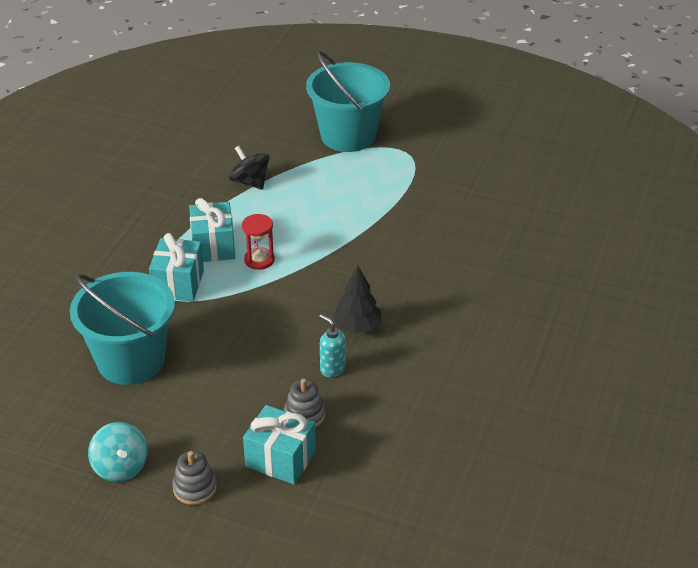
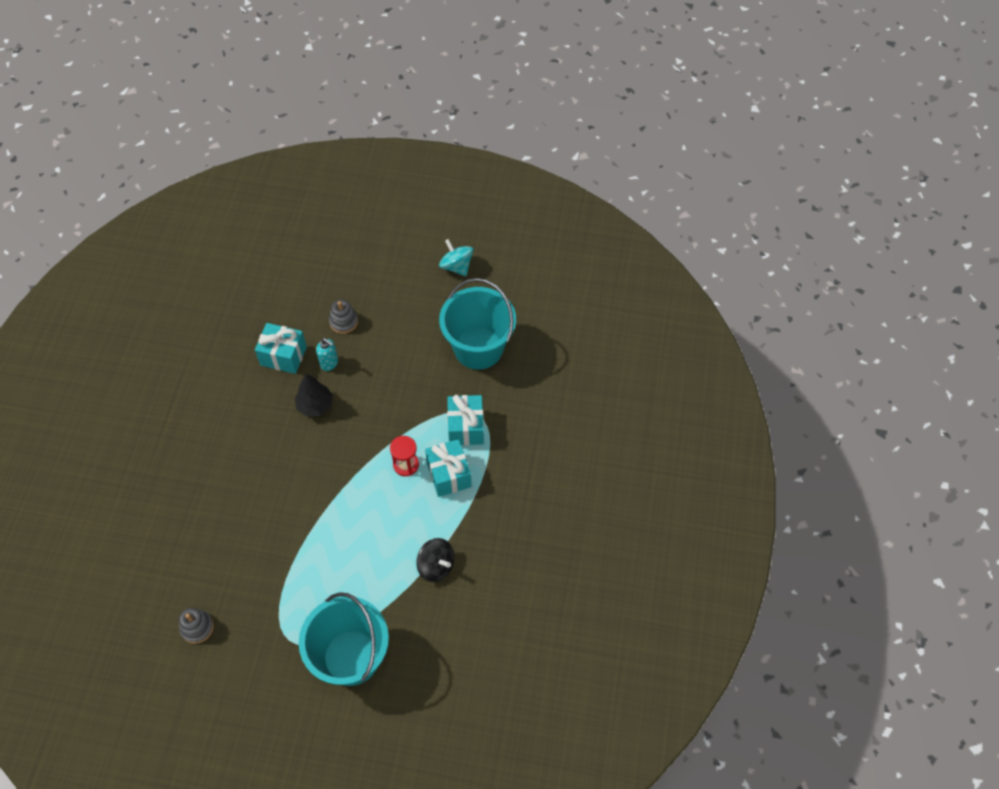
camera: 170 degrees right, 20 degrees up
(195, 488) = (405, 259): grey stacking toy -> grey stacking toy (197, 627)
(280, 459) = (354, 287): turquoise gift -> turquoise gift (283, 356)

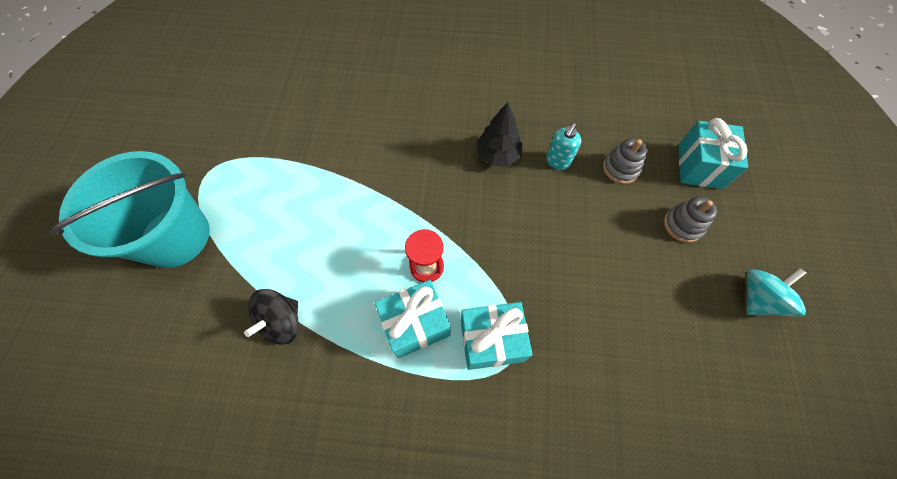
camera: 85 degrees right, 5 degrees up
(197, 627) = (234, 92): grey stacking toy -> grey stacking toy (683, 225)
(283, 356) = (557, 115): turquoise gift -> turquoise gift (700, 166)
(478, 348) = (627, 346): turquoise bucket -> none

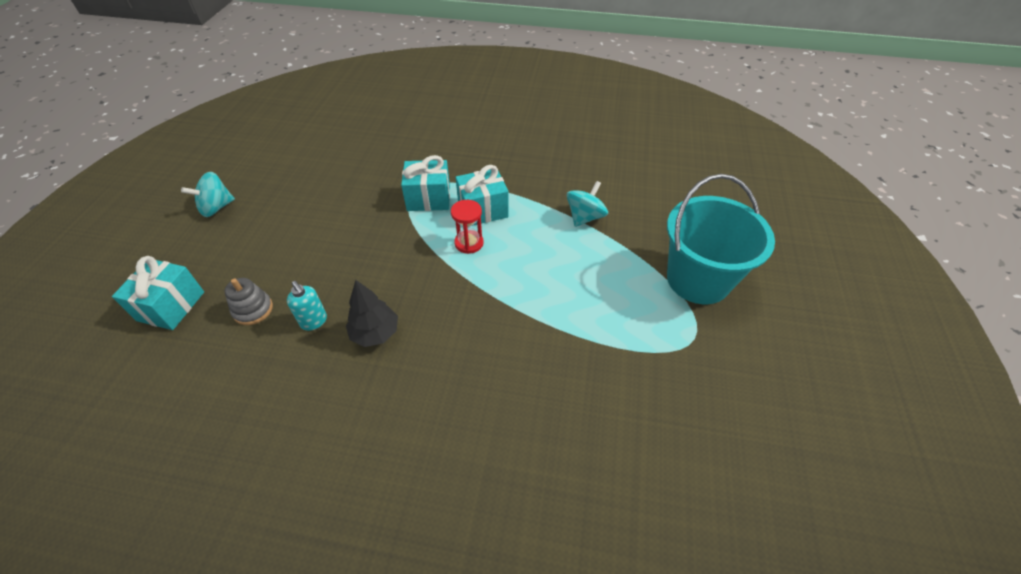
camera: 175 degrees left, 15 degrees down
(282, 322) = (585, 217): black spinning top -> turquoise spinning top
(557, 161) = (314, 321): turquoise soap dispenser -> turquoise soap dispenser turned 105 degrees clockwise
(683, 225) = (232, 257): grey stacking toy -> none

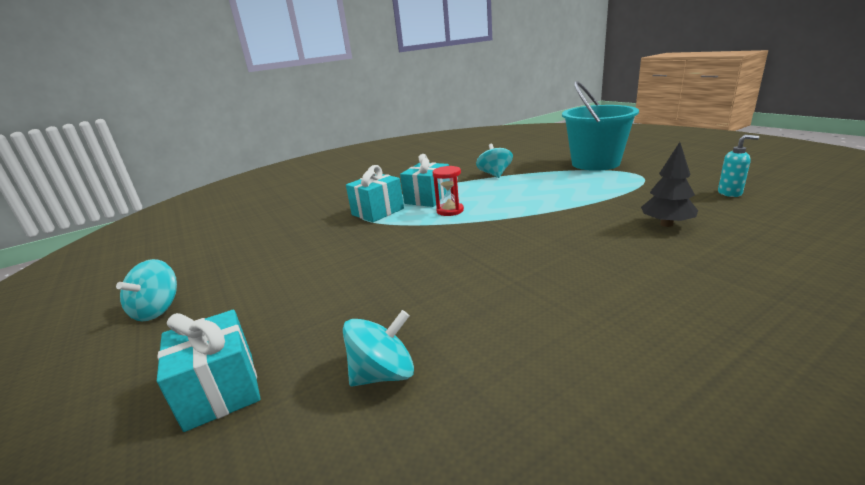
camera: 40 degrees left, 25 degrees down
(225, 366) = (383, 374): none -> turquoise spinning top
(253, 310) = (337, 329): grey stacking toy -> none
(314, 321) = (415, 297): turquoise soap dispenser -> turquoise soap dispenser (730, 193)
(375, 333) = (478, 271): black tree -> black tree (666, 224)

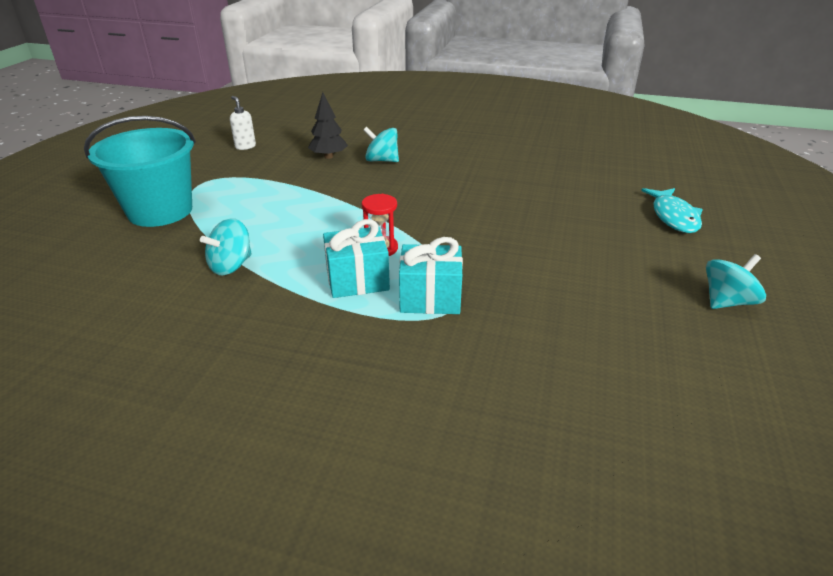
camera: 135 degrees left, 10 degrees up
(221, 390) = (673, 217): turquoise gift -> turquoise fish
(383, 374) = (587, 184): turquoise spinning top -> turquoise spinning top (382, 160)
(730, 193) = (245, 146): turquoise soap dispenser -> white soap dispenser

